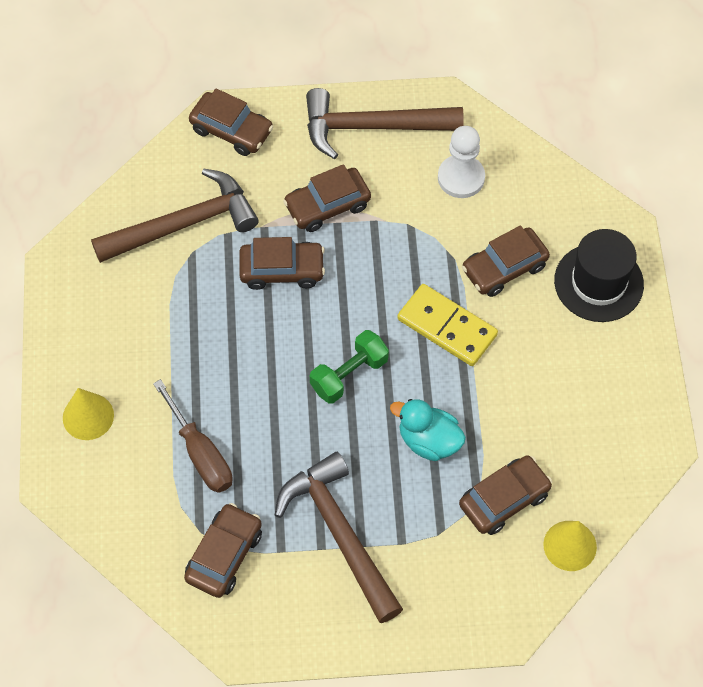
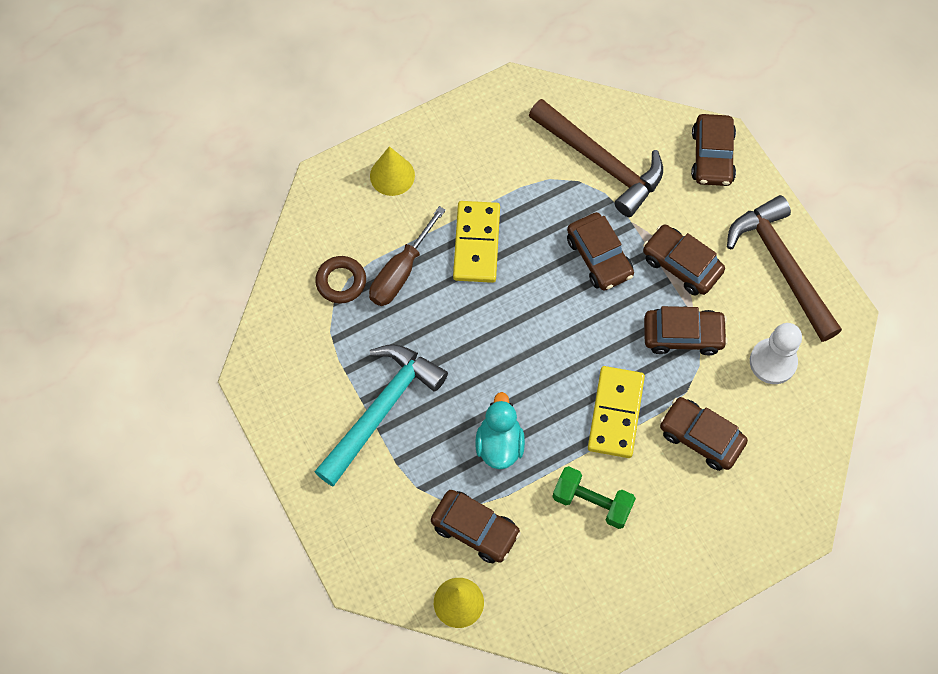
camera: 65 degrees right, 5 degrees up
(180, 515) = (341, 282): none -> brown ring
(208, 370) = (477, 243): none -> yellow domino
(224, 555) = (322, 330): brown car -> brown car (683, 335)
(340, 534) = (381, 410): brown hammer -> turquoise hammer
(349, 375) = (528, 353): green dumbbell -> green dumbbell (592, 502)
(598, 282) = (731, 526): black hat -> none

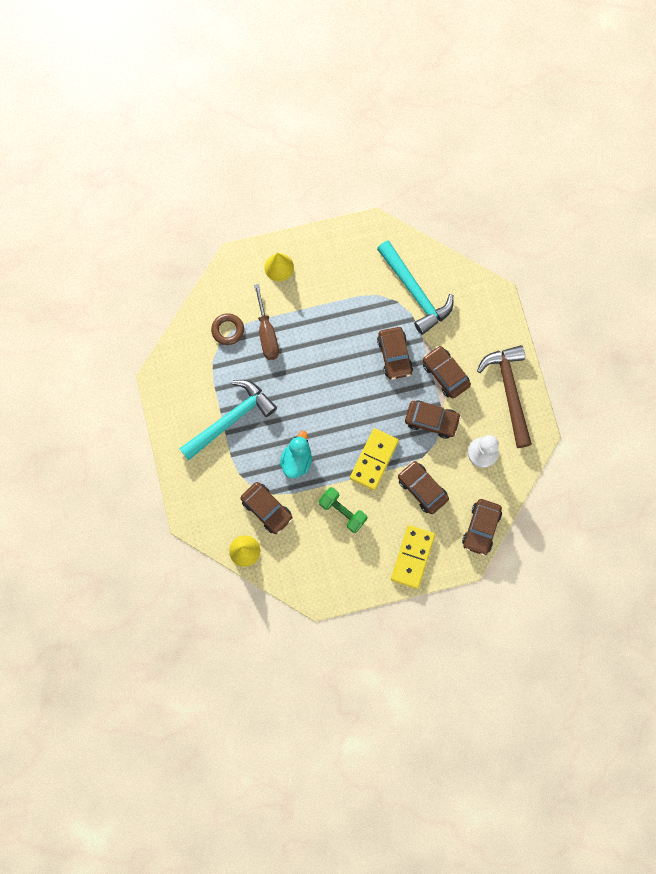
camera: 15 degrees right, 10 degrees up
(401, 272) = (267, 333): brown screwdriver -> brown screwdriver turned 60 degrees counterclockwise
(477, 243) = (319, 327): yellow domino -> yellow domino (412, 557)
(600, 162) = (414, 292): brown hammer -> turquoise hammer
(712, 156) = (488, 306): brown car -> brown car (481, 528)

